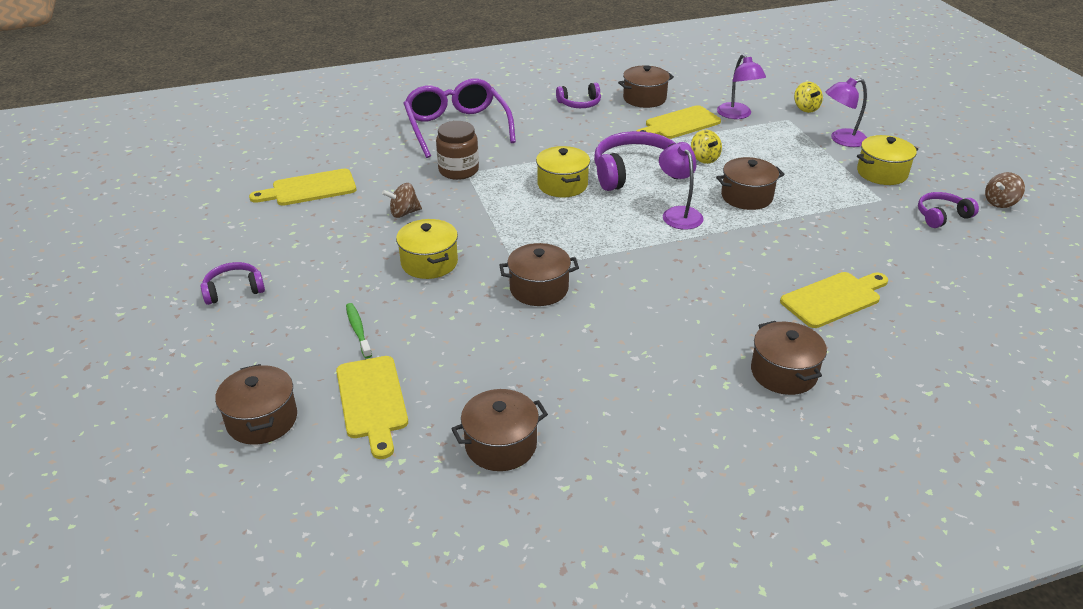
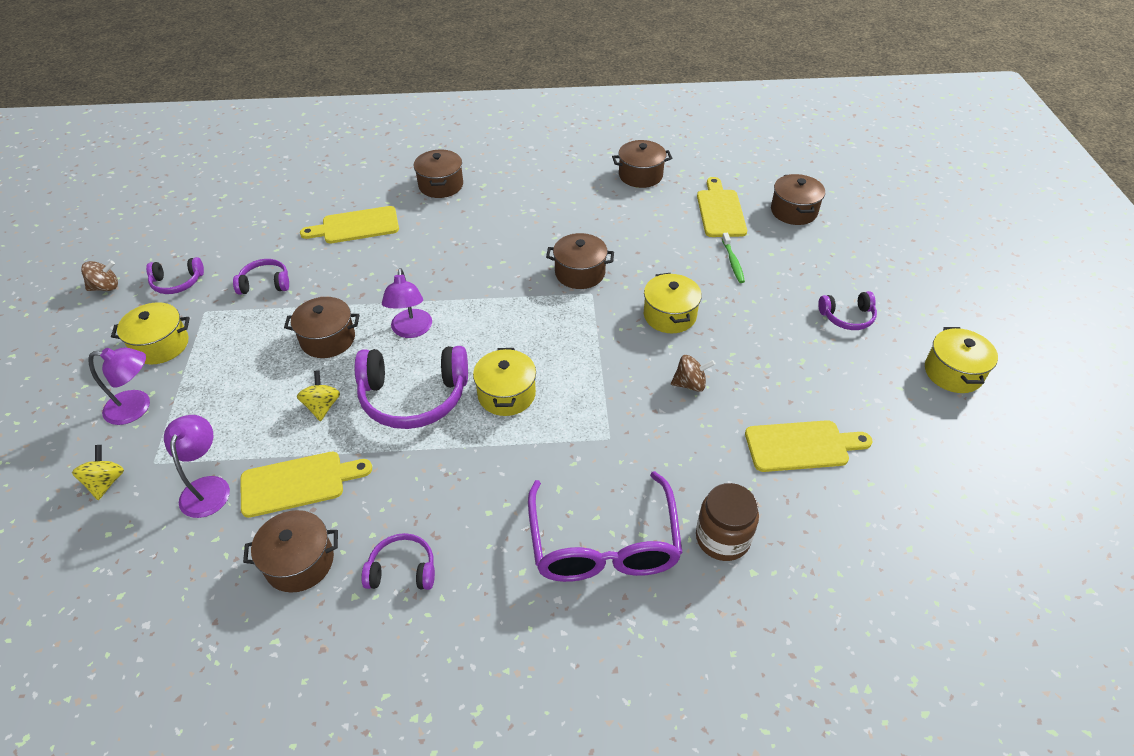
camera: 165 degrees left, 10 degrees up
(144, 257) = (953, 372): none -> yellow pot
(458, 170) = (619, 444): brown jar -> brown jar (722, 538)
(857, 228) = (265, 283): none -> purple headphones

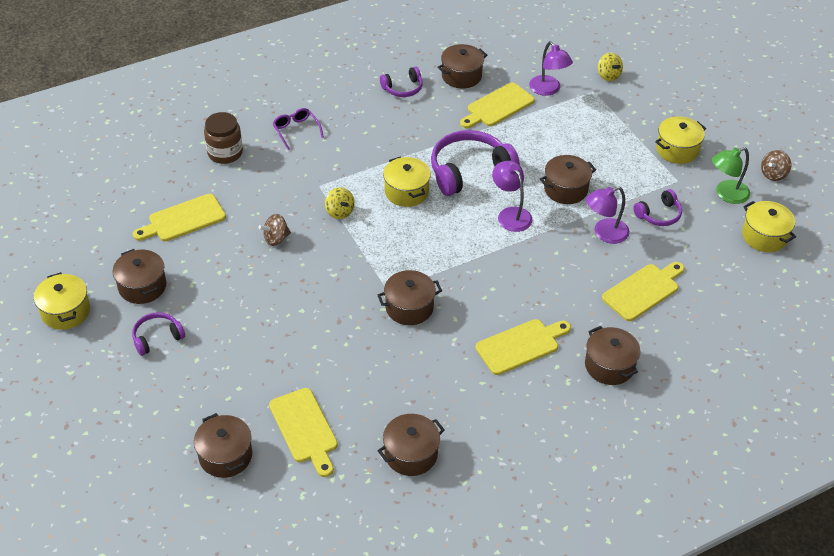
camera: 155 degrees right, 0 degrees up
(137, 407) = (641, 112): purple lamp -> purple lamp (604, 233)
(177, 282) = (726, 194): purple headphones -> green lamp
(322, 406) = (525, 148): yellow spinning top -> yellow spinning top (339, 212)
(500, 217) = (521, 345): none -> yellow cutting board
(603, 542) = (296, 131): purple glasses -> purple glasses, size x0.47
(669, 315) = (312, 291): yellow pot -> yellow pot (764, 236)
(733, 262) = (274, 365): green toothbrush -> none
(861, 375) = (142, 286): none -> brown pot

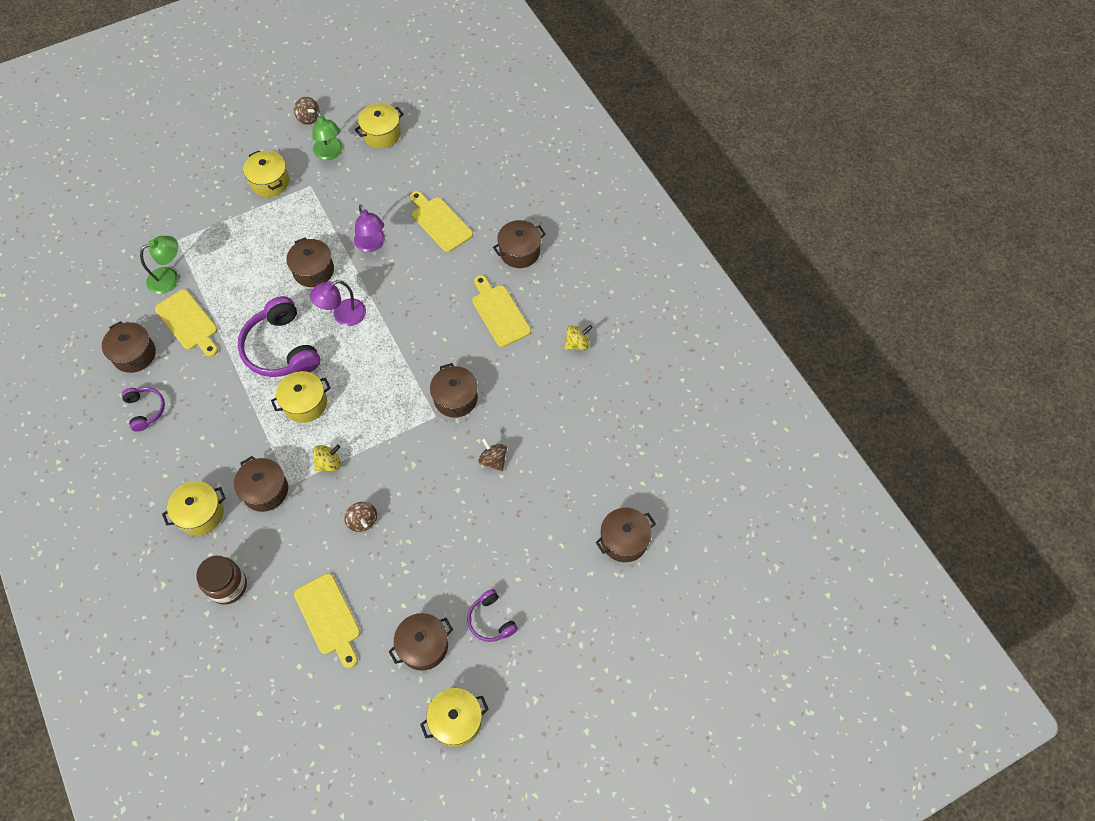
camera: 90 degrees left, 15 degrees up
(296, 131) = (200, 514): purple glasses -> yellow pot
(305, 429) = (592, 477): yellow cutting board -> none
(333, 340) = (493, 460): none -> brown spinning top
(411, 454) = (613, 394): brown pot -> brown pot (265, 490)
(548, 90) = (169, 278): purple lamp -> green lamp
(608, 75) = (156, 226): yellow spinning top -> yellow spinning top (577, 344)
(659, 215) = (351, 203): purple headphones -> none

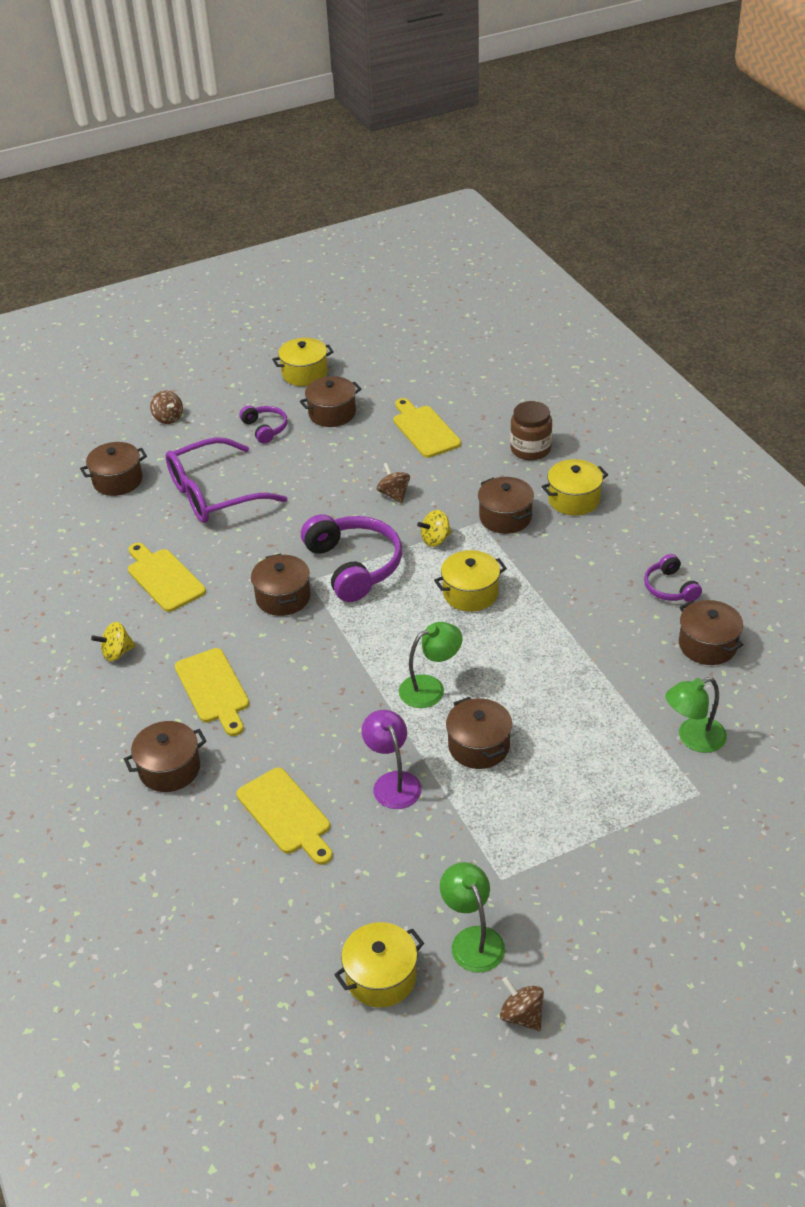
camera: 175 degrees left, 20 degrees down
(188, 322) = (646, 681): yellow cutting board -> yellow cutting board (164, 578)
(270, 182) = (571, 887): yellow pot -> none
(281, 349) = (510, 650): purple headphones -> purple headphones (354, 566)
(343, 315) = (430, 688): purple lamp -> green lamp
(493, 460) = (245, 542): brown spinning top -> brown spinning top (168, 418)
(528, 522) = (215, 494): none -> purple glasses

